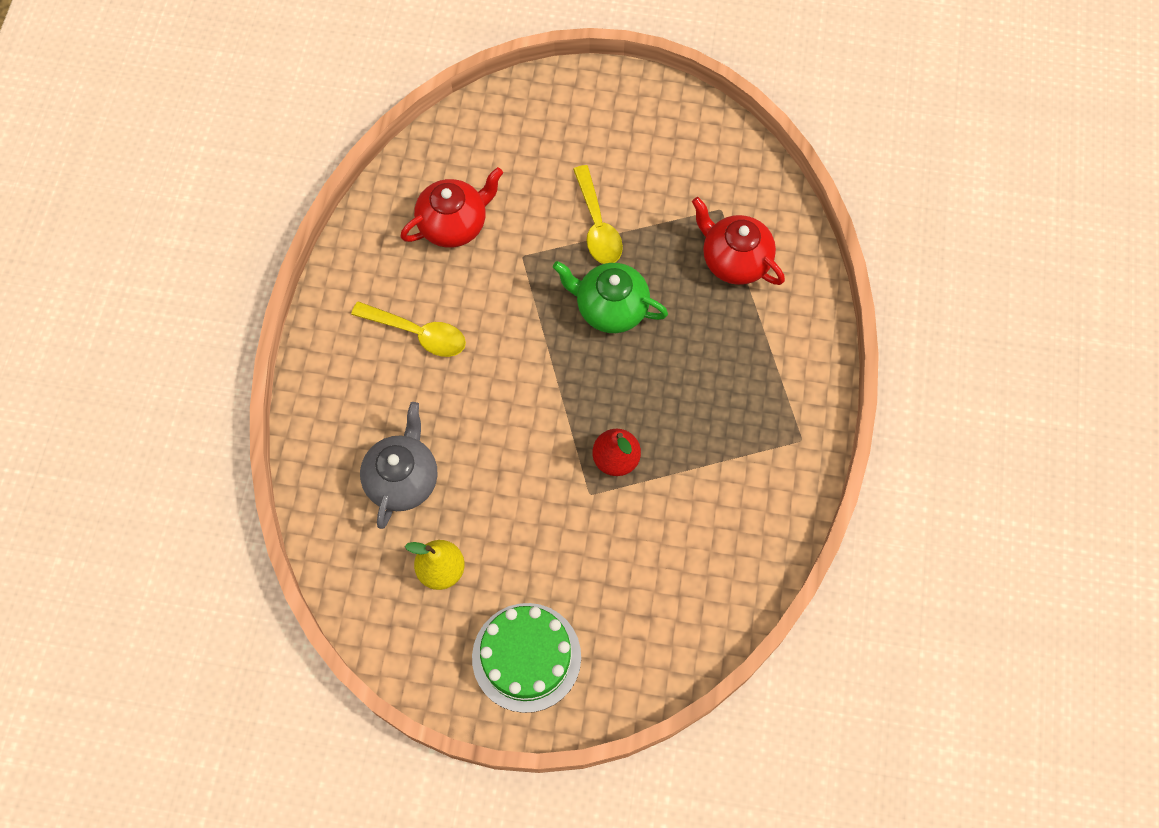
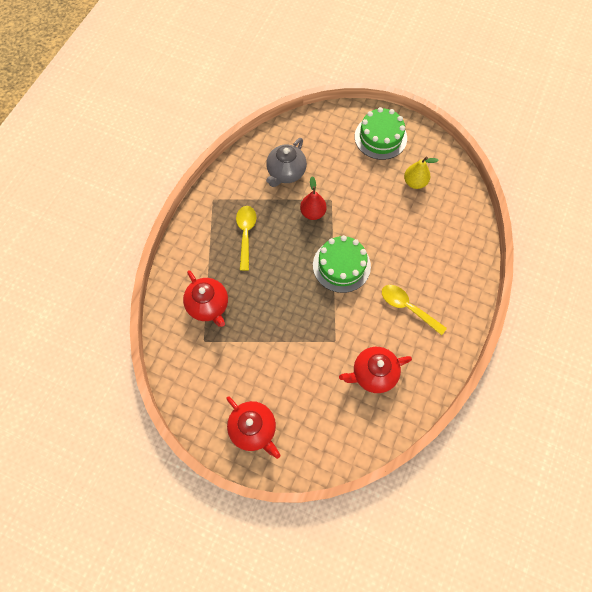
camera: 165 degrees left, 0 degrees up
(403, 479) = (428, 229): grey teapot -> grey teapot (286, 173)
(541, 376) = (341, 265): none -> green cake
(597, 225) = (283, 349): yellow spoon -> yellow spoon (246, 234)
(606, 116) = (253, 429): none -> red teapot
(610, 308) = (291, 295): green teapot -> none

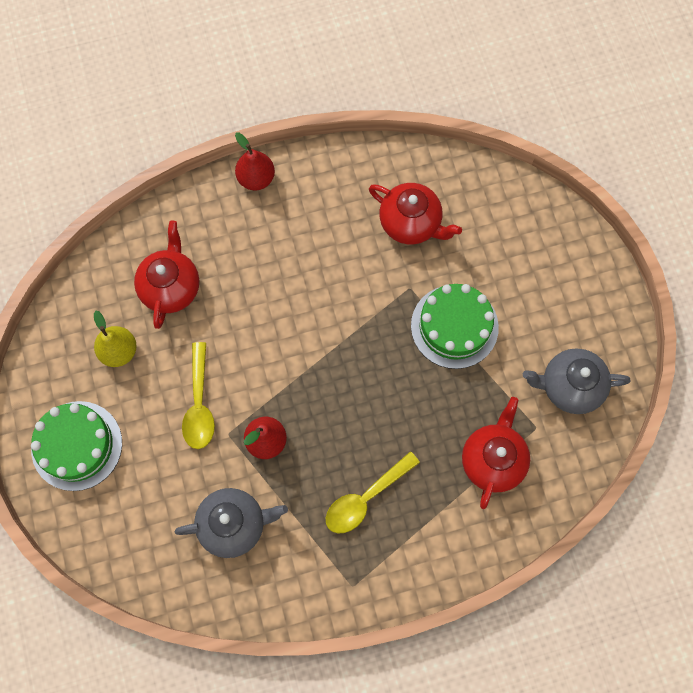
camera: 130 degrees left, 5 degrees up
(208, 377) = (569, 386): none -> grey teapot
(253, 429) = (575, 294): red teapot -> red teapot (171, 287)
(341, 265) = (311, 351): green cake -> green cake (454, 326)
(407, 307) = (303, 242): yellow spoon -> yellow spoon (199, 404)
(467, 312) = (256, 178): none -> red pear

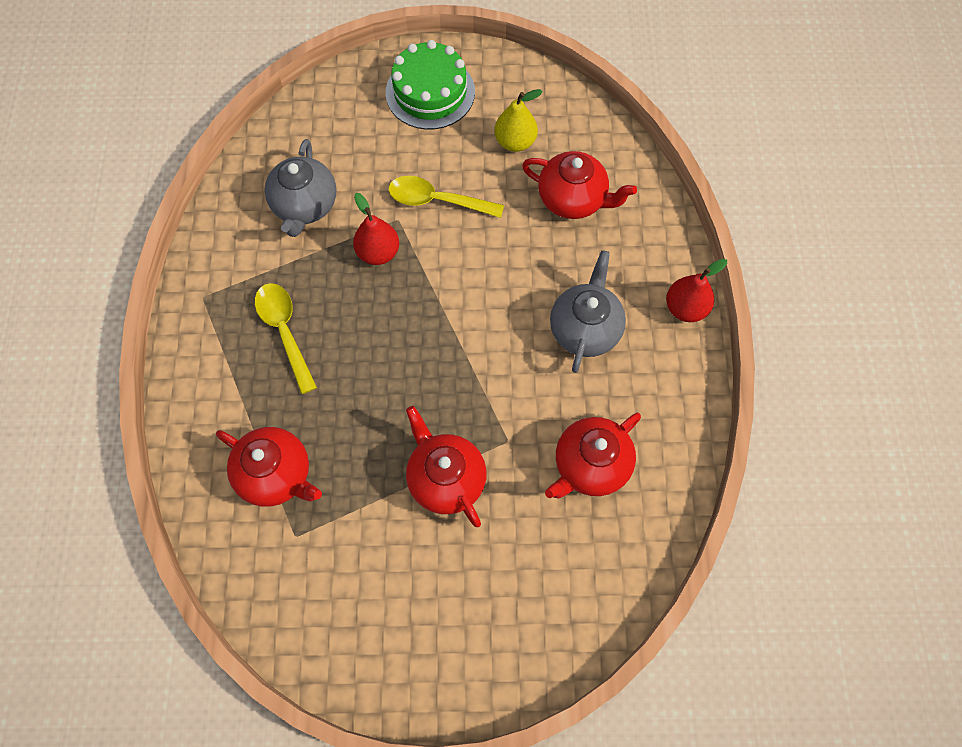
camera: 105 degrees right, 5 degrees down
(454, 326) = (446, 478): green cake -> red teapot
(569, 386) = (330, 593): grey teapot -> grey teapot (585, 329)

